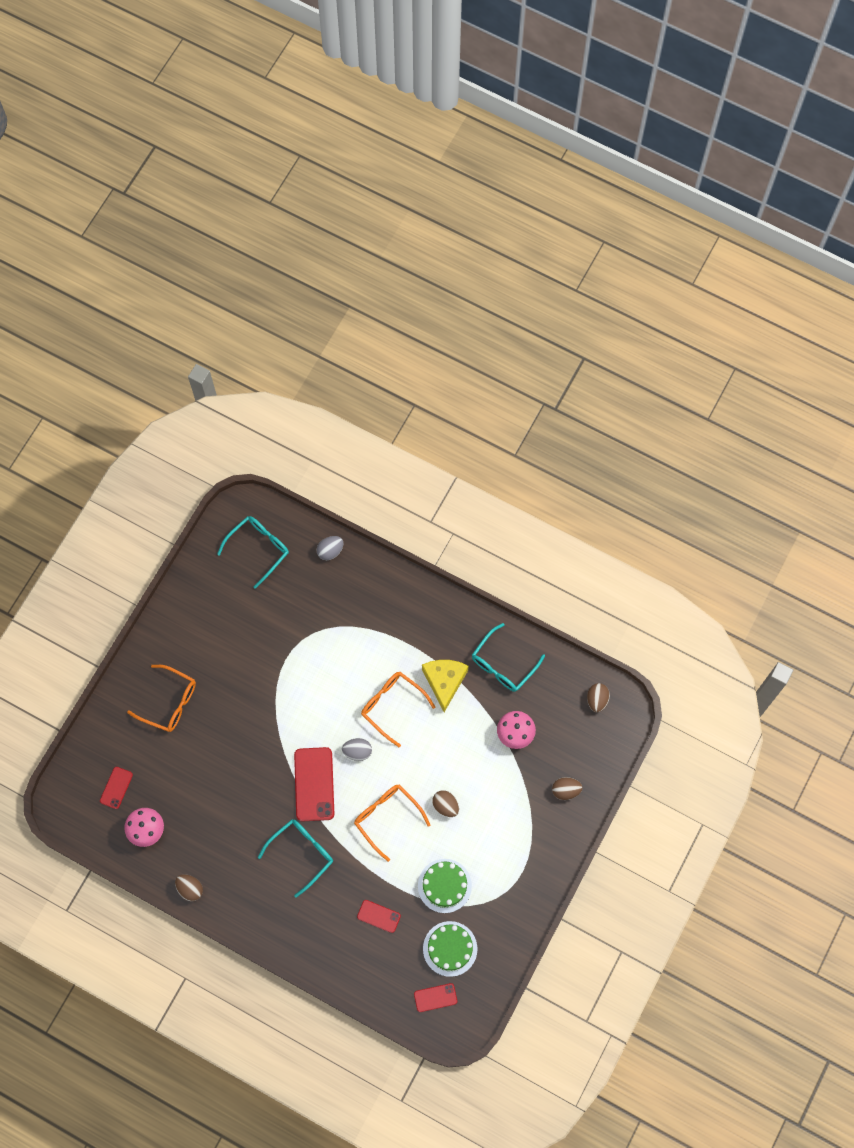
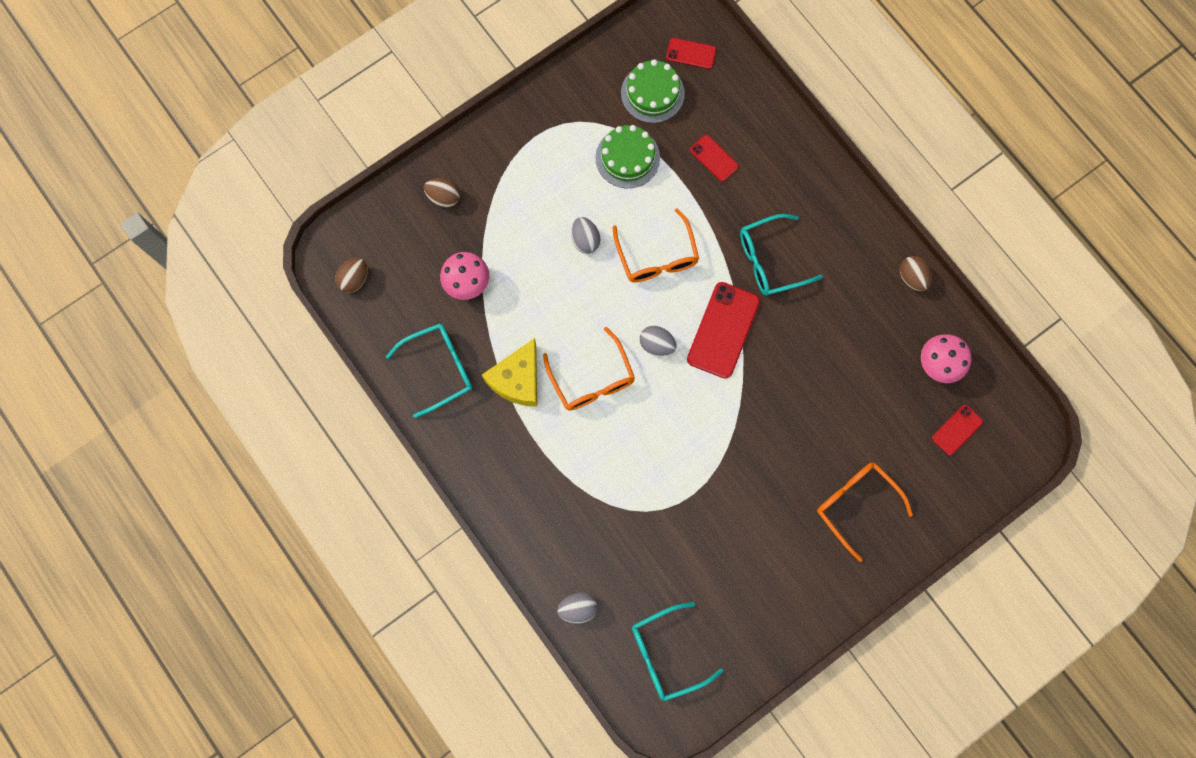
camera: 155 degrees left, 5 degrees up
(445, 806) = (585, 240): brown egg -> grey egg

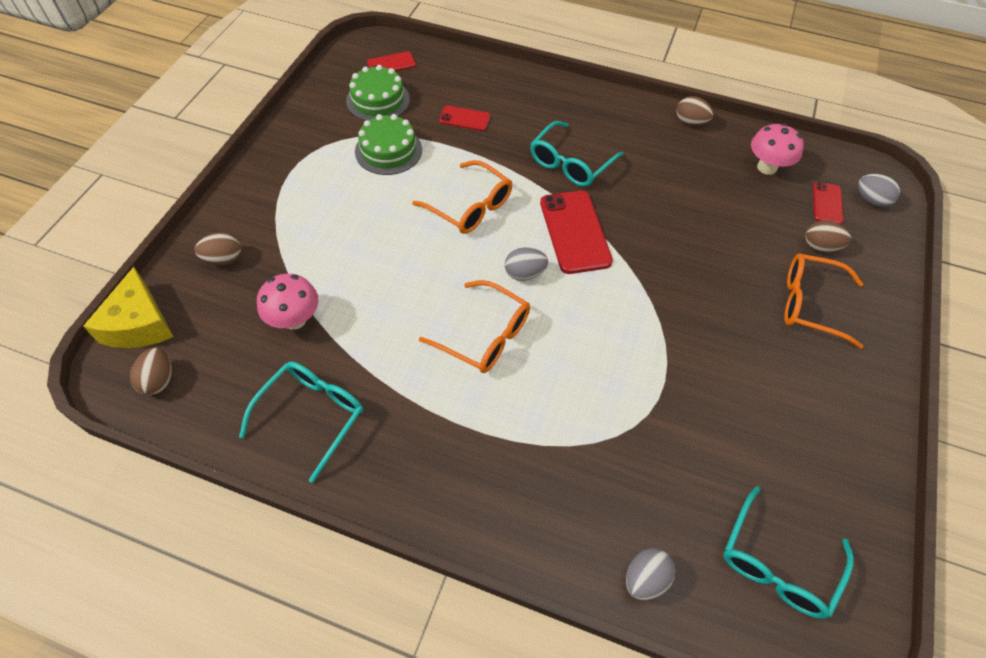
camera: 35 degrees left, 20 degrees down
(517, 379) = (407, 378): yellow cheese -> yellow cheese (139, 324)
(585, 240) = (393, 226): grey egg -> grey egg (871, 200)
(911, 463) = (820, 247): none -> brown egg

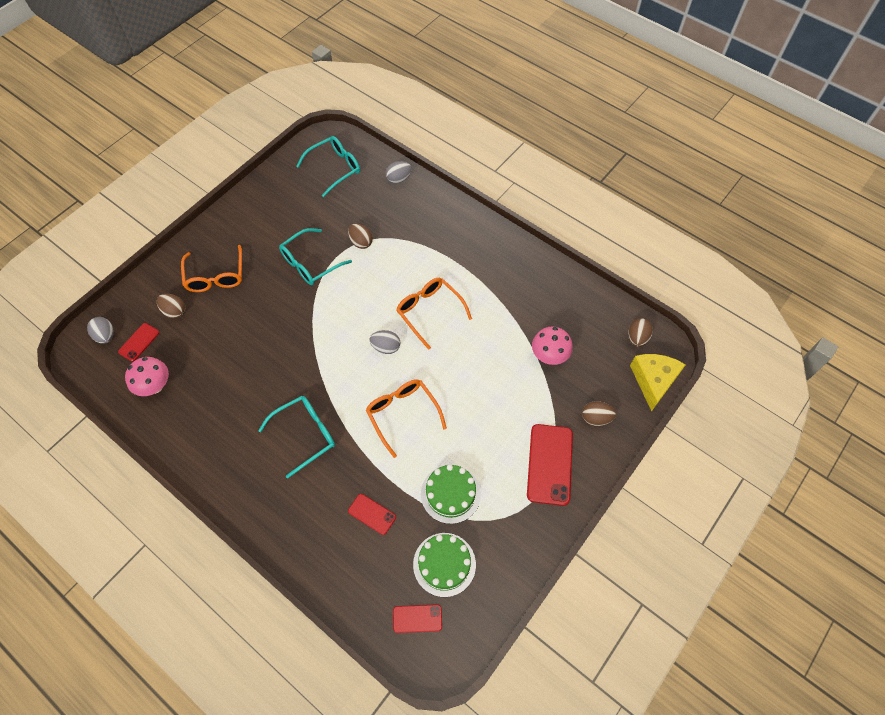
camera: 160 degrees left, 5 degrees up
(312, 415) = (545, 292): turquoise glasses -> turquoise glasses (310, 263)
(575, 232) = (335, 370): red phone -> red phone (550, 464)
(690, 122) = (179, 450): brown egg -> brown egg (361, 242)
(810, 304) = (215, 276): orange glasses -> orange glasses turned 45 degrees clockwise

